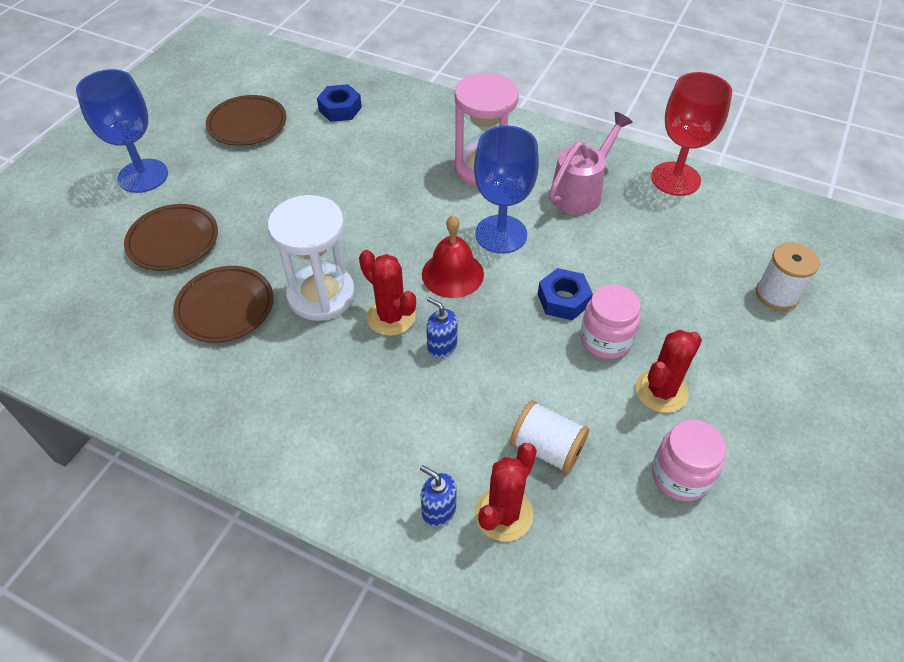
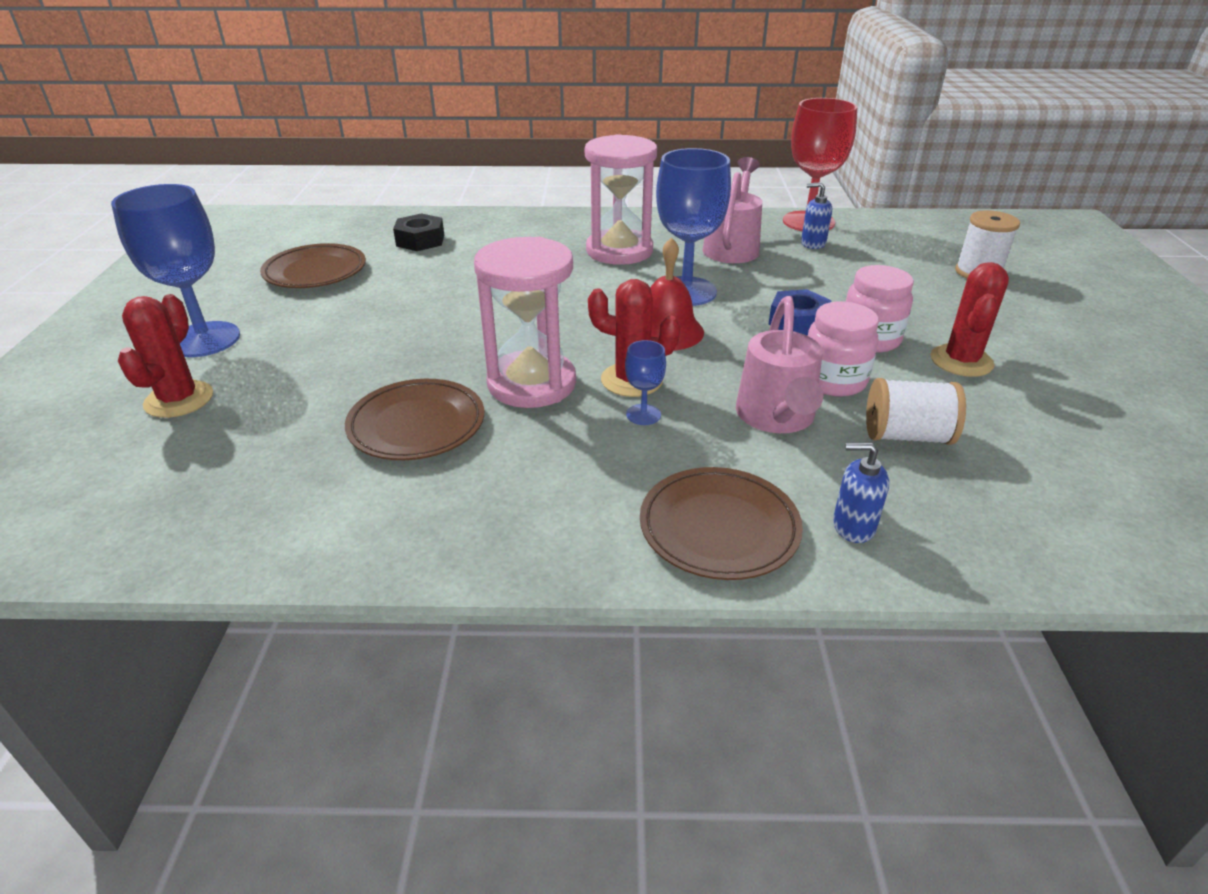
camera: 25 degrees left, 15 degrees down
(173, 241) = (293, 385): brown plate -> brown plate (719, 528)
(321, 295) = (532, 383): white hourglass -> pink hourglass
(340, 109) = (420, 240): blue nut -> black nut
(375, 354) = (643, 414): none -> blue goblet
(442, 346) = (712, 388): blue soap dispenser -> blue soap dispenser (812, 243)
(465, 393) = (776, 418): none -> pink watering can
(503, 514) = (924, 504): red cactus -> red cactus (179, 400)
(680, 476) = (1051, 416): pink jar -> pink jar (833, 381)

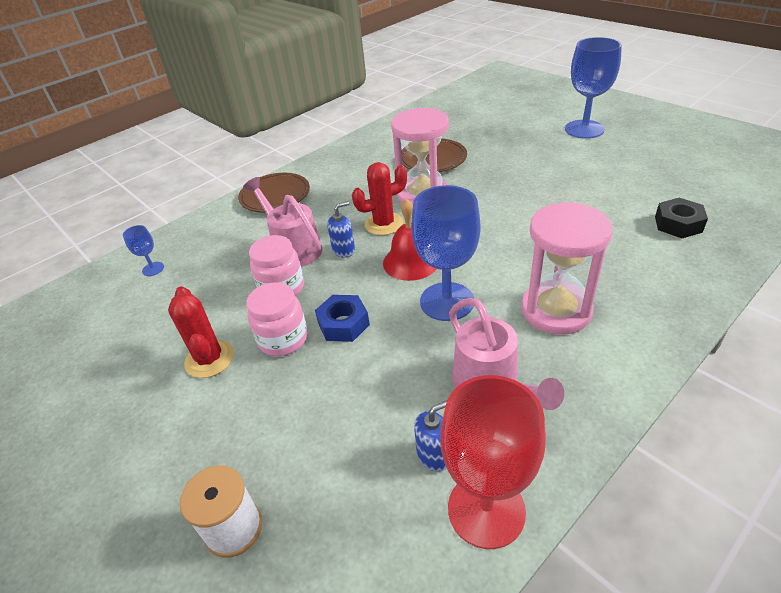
camera: 140 degrees right, 5 degrees up
(179, 400) = (527, 118): red cactus -> none
(315, 272) = (651, 172): brown plate -> none
(643, 414) = (355, 213): blue goblet -> blue goblet (153, 269)
(853, 526) = (224, 224): blue soap dispenser -> blue soap dispenser (344, 250)
(906, 436) = (221, 277): white spool -> none

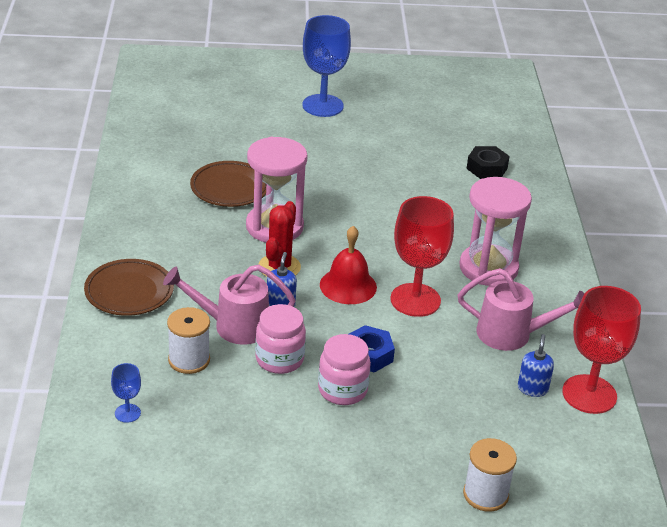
camera: 55 degrees left, 5 degrees down
(209, 359) = (310, 435): red cactus -> none
(234, 256) = (189, 360): none -> white spool
(447, 301) = (415, 300): blue goblet -> red goblet

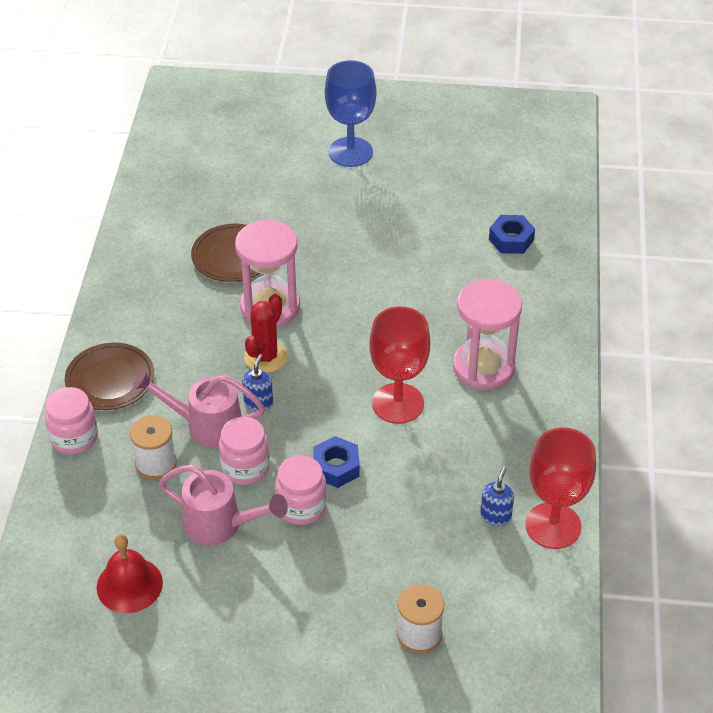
camera: 10 degrees right, 10 degrees up
(102, 341) = (74, 438): none -> pink jar
(127, 413) = (86, 521): blue goblet -> none
(348, 286) = (332, 383): red bell -> red bell (129, 585)
(487, 168) = (511, 239): black nut -> blue nut
(512, 335) = (490, 450): pink watering can -> pink watering can (221, 525)

